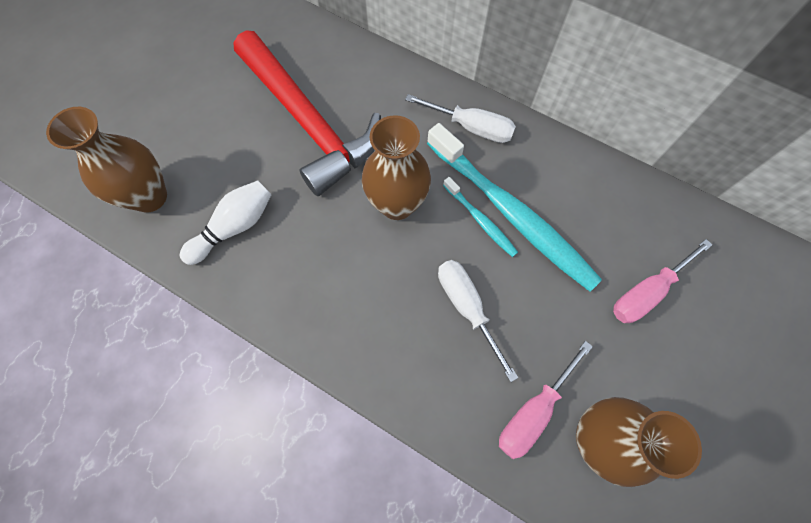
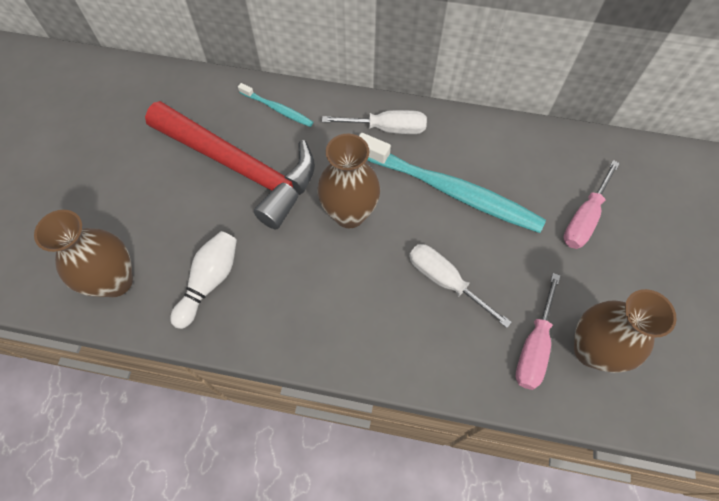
camera: 20 degrees left, 5 degrees down
(480, 220) = (426, 204): turquoise toothbrush -> turquoise toothbrush (277, 109)

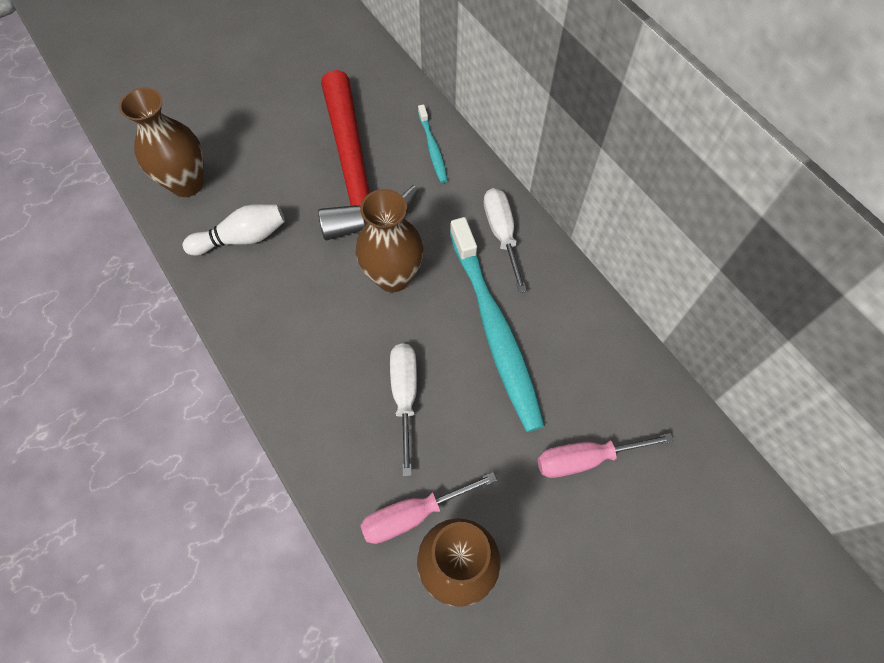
camera: 45 degrees right, 0 degrees up
(387, 128) = (502, 234): white screwdriver -> white screwdriver turned 150 degrees counterclockwise

